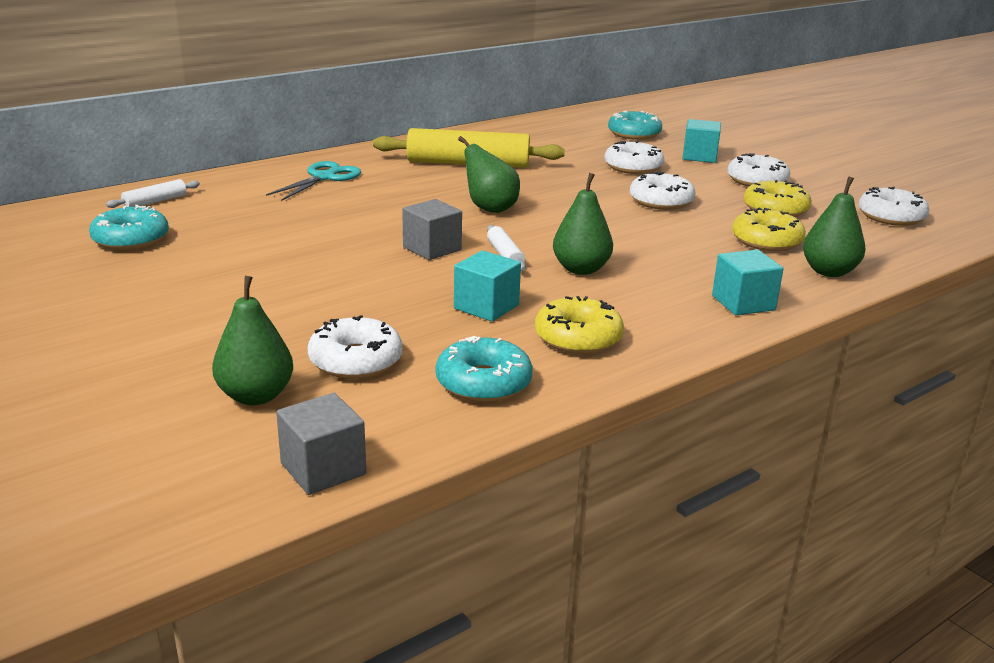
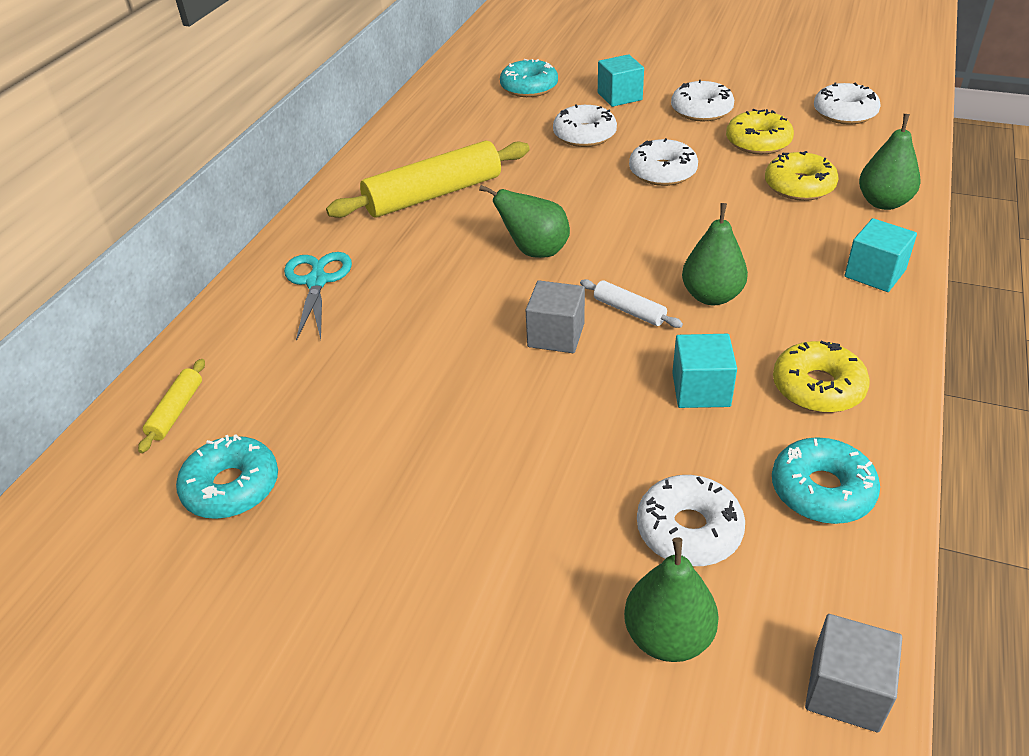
camera: 30 degrees left, 15 degrees up
(155, 201) = (176, 411): white rolling pin -> yellow rolling pin

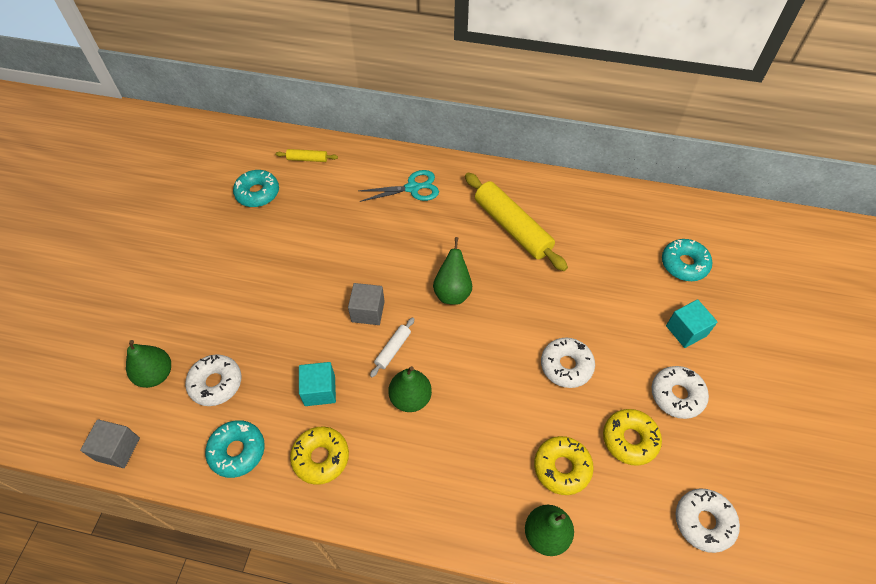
camera: 80 degrees right, 15 degrees up
(584, 135) = (613, 309): white donut -> none
(874, 273) = (444, 511): turquoise cube -> none

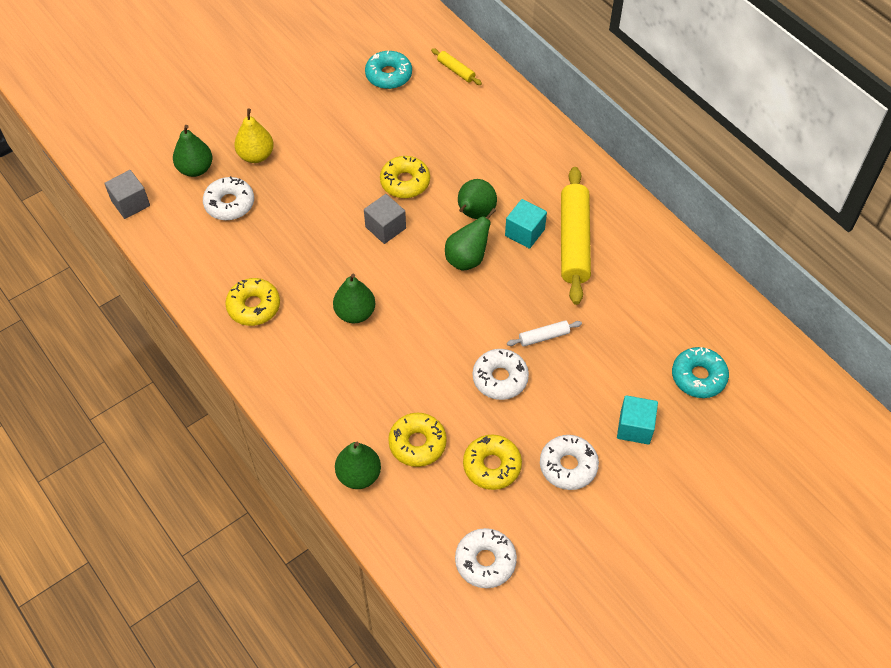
camera: 40 degrees right, 0 degrees up
(203, 326) = (256, 155): none -> yellow pear
(237, 451) = (203, 261): turquoise donut -> none
(320, 390) = (295, 260): turquoise cube -> turquoise cube (524, 232)
(349, 266) = (405, 182): none -> yellow donut
(393, 349) = (376, 269): white rolling pin -> white rolling pin (544, 337)
(413, 188) = (521, 152): turquoise scissors -> none
(424, 254) = (475, 214): none -> green pear

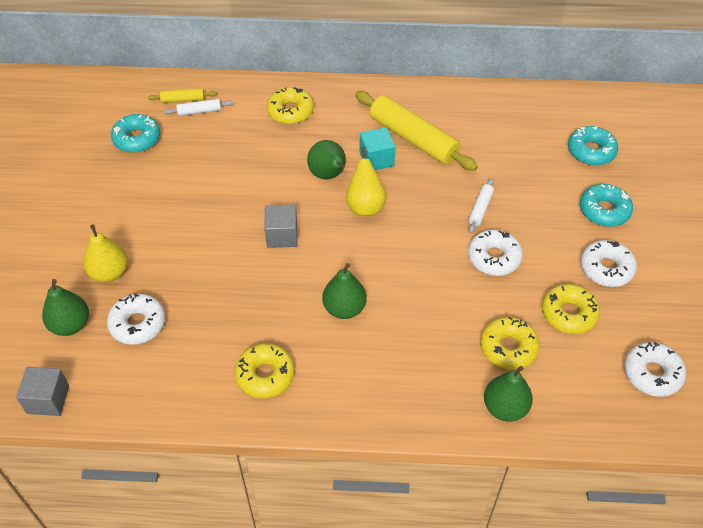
camera: 50 degrees left, 5 degrees down
(405, 182) = (252, 196): yellow donut -> yellow donut (290, 111)
(455, 89) = (199, 111): none -> white rolling pin
(467, 259) = (365, 206): green pear -> yellow pear
(635, 427) = (604, 210): turquoise cube -> turquoise donut

